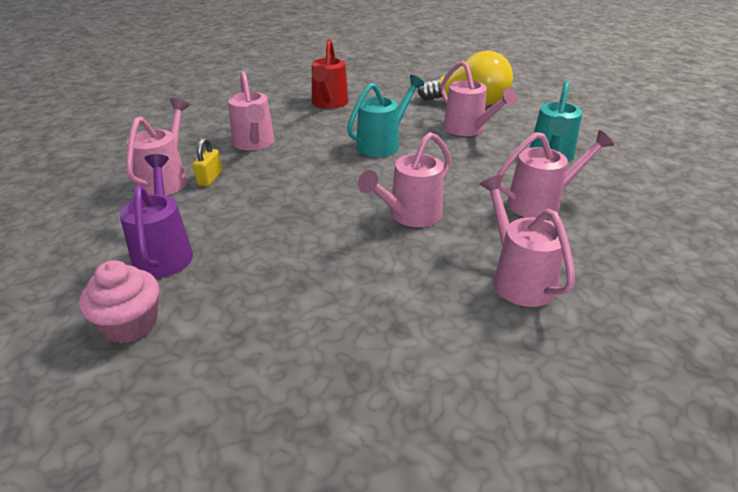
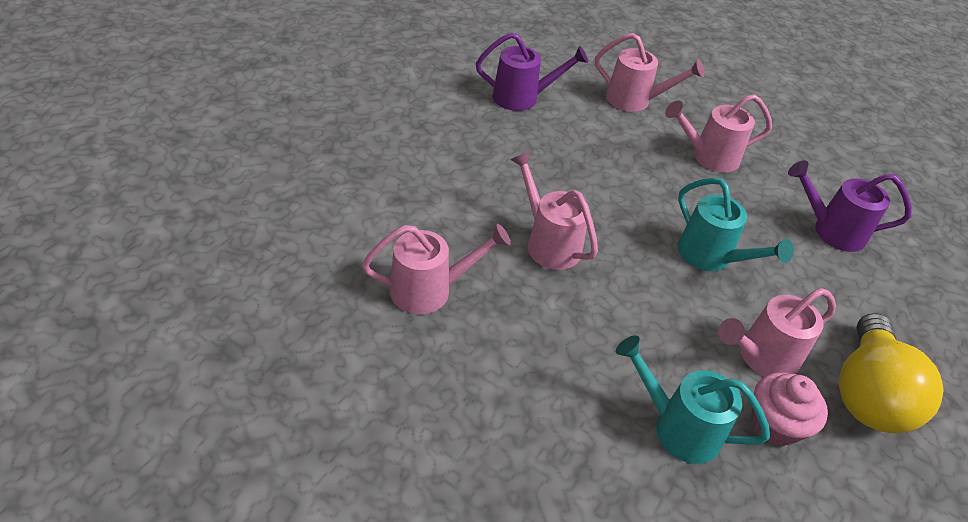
camera: 95 degrees right, 10 degrees up
(130, 324) = (446, 84): pink cupcake -> pink cupcake (775, 424)
(210, 178) = (635, 124): yellow padlock -> none
(329, 104) = (831, 230): red watering can -> purple watering can
(541, 203) = (555, 362): pink watering can -> none

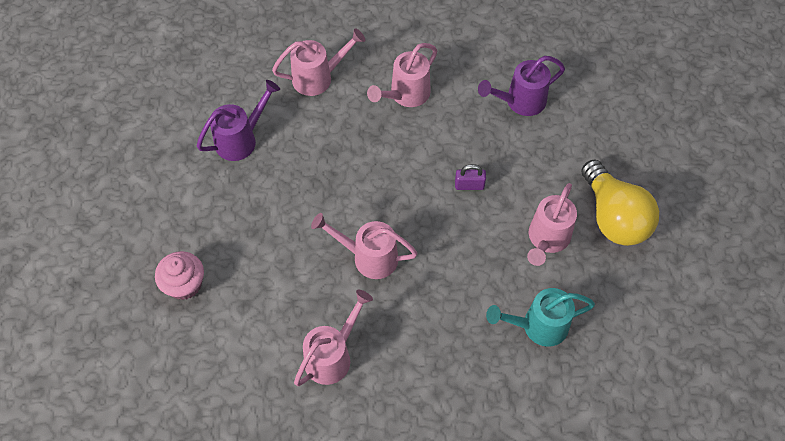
camera: 35 degrees left, 15 degrees up
(711, 257) = (469, 185): turquoise watering can -> purple padlock
(775, 424) = (583, 280): pink cupcake -> pink cupcake (184, 284)

